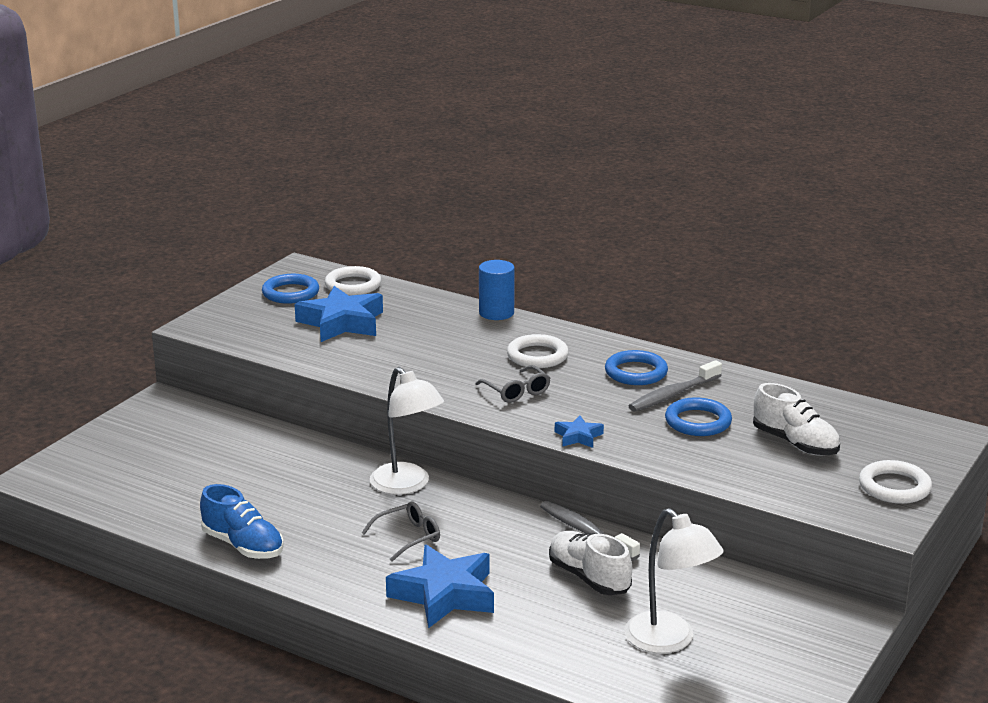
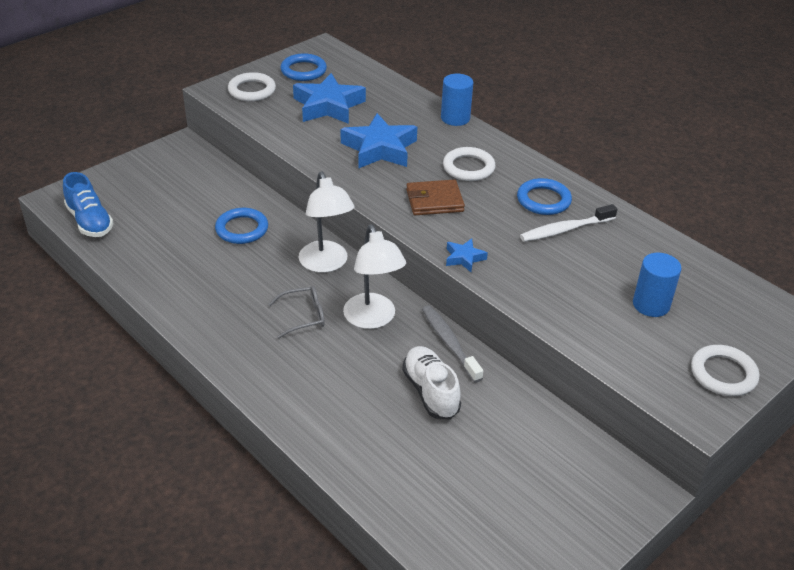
camera: 15 degrees right, 15 degrees up
(243, 545) = (173, 296): blue shoe -> blue shoe (90, 221)
(353, 285) = (355, 71): white ring -> white ring (252, 90)
(444, 594) = (305, 381): blue star -> blue star (380, 149)
(516, 391) = (434, 201): grey glasses -> brown wallet
(669, 641) = (469, 477): white lamp -> white lamp (373, 319)
(673, 394) = (565, 230): grey toothbrush -> white toothbrush
(698, 422) = (574, 263): blue ring -> blue ring (242, 229)
(795, 443) = (651, 305): white shoe -> blue cylinder

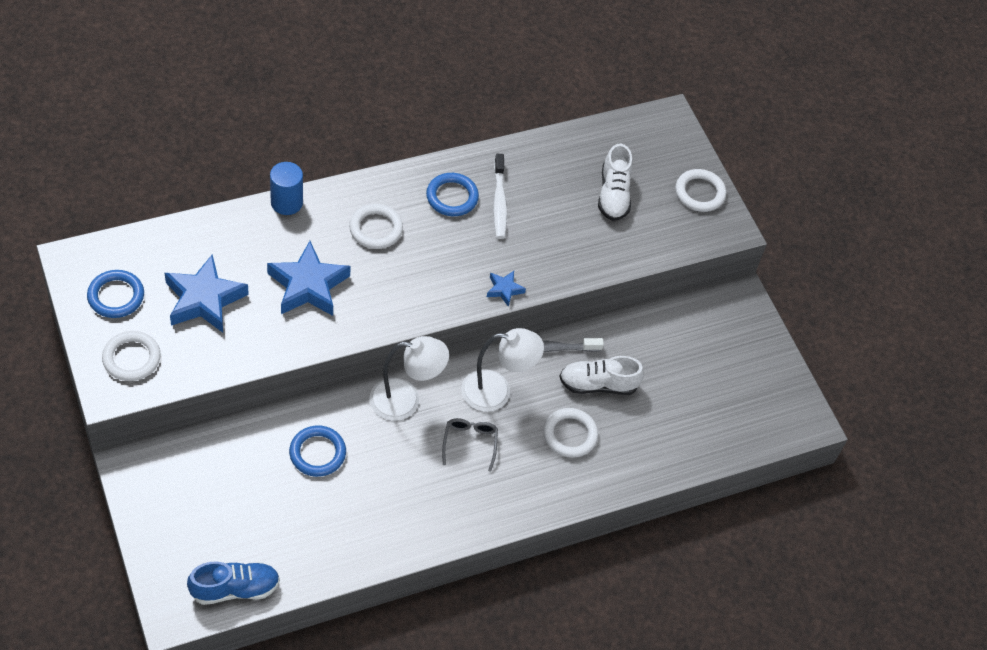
camera: 75 degrees left, 15 degrees up
(354, 385) = (570, 435): none -> white ring
(434, 201) = (414, 277): brown wallet -> none
(651, 305) = (613, 195): blue cylinder -> white shoe

